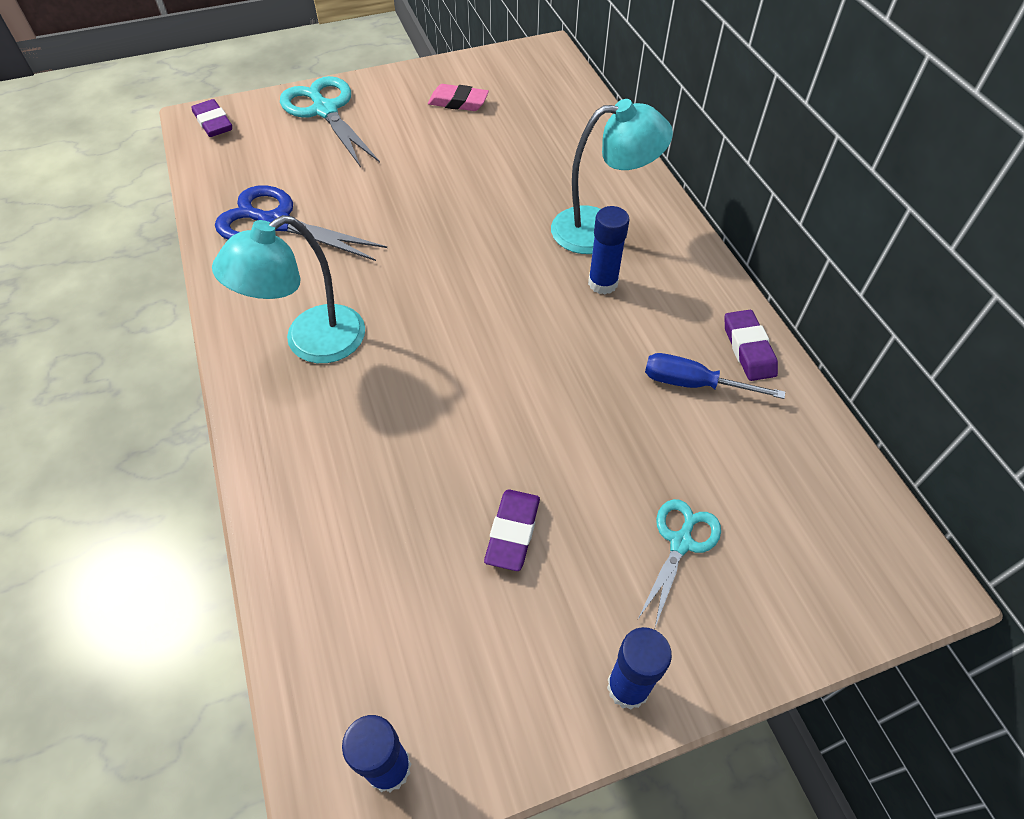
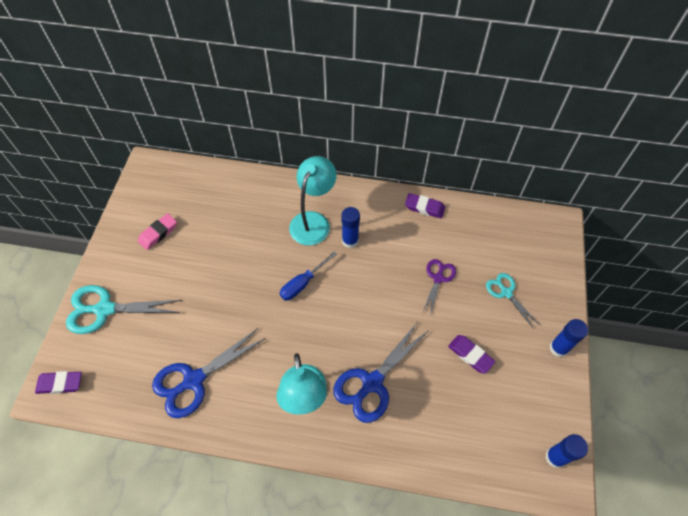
camera: 60 degrees left, 5 degrees up
(379, 412) = (372, 383): none -> blue scissors
(627, 424) = (438, 278): none -> purple scissors
(693, 384) = (431, 240): blue screwdriver -> blue screwdriver (302, 283)

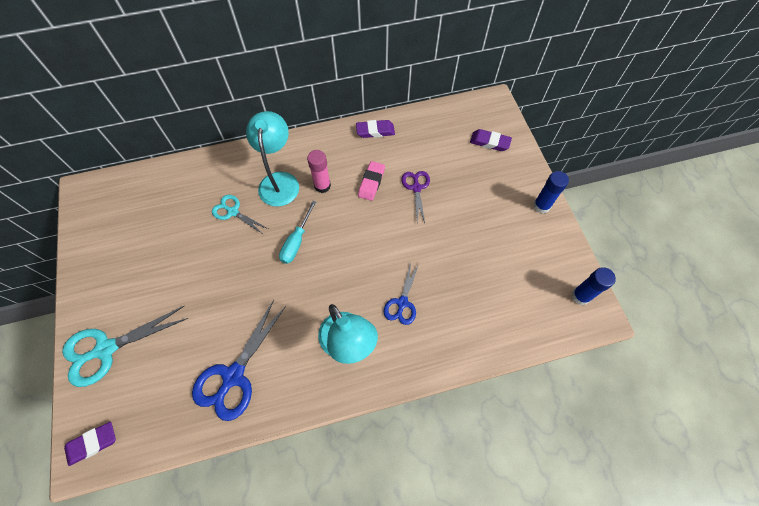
camera: 25 degrees left, 5 degrees up
(158, 233) = (128, 252): pink eraser -> pink eraser (371, 182)
(302, 283) = (296, 241): blue screwdriver -> turquoise screwdriver
(350, 241) = (322, 186): blue glue stick -> pink glue stick
(372, 383) = (402, 303): blue scissors -> blue scissors, size x0.58
(470, 355) = (474, 242): purple eraser -> purple eraser (489, 142)
(506, 292) = (478, 177): turquoise scissors -> turquoise scissors (233, 212)

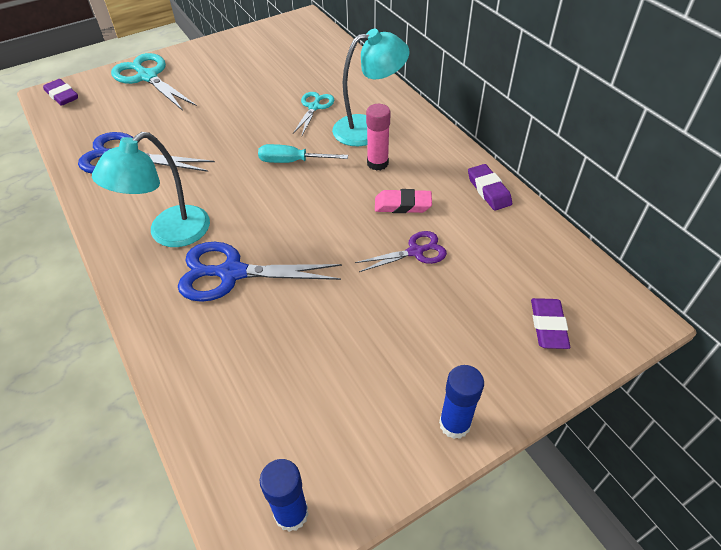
camera: 75 degrees right, 15 degrees down
(402, 303) = (232, 273): blue scissors -> blue scissors, size x1.72

